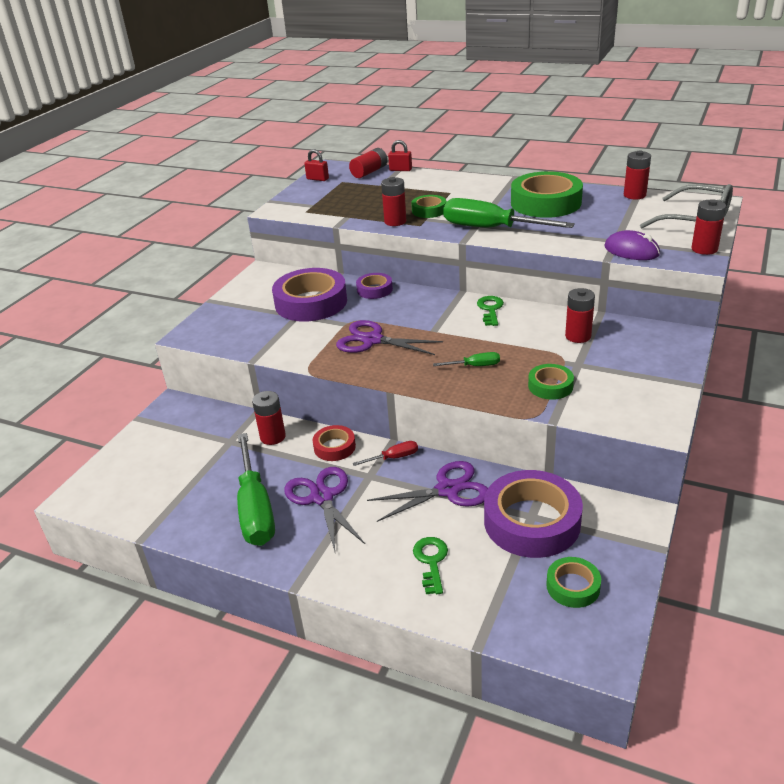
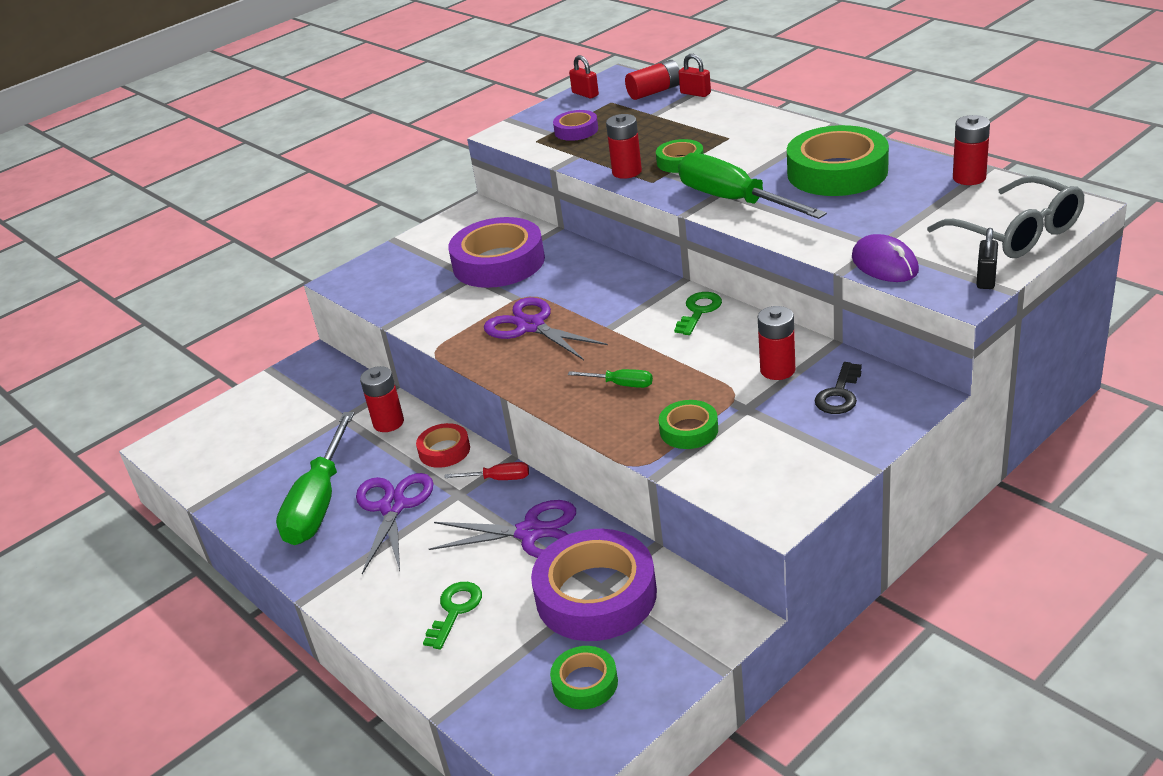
camera: 25 degrees right, 0 degrees up
(374, 290) = (582, 258): purple tape -> purple tape (576, 130)
(633, 343) = (839, 394): none -> black key
(704, 249) = (986, 279): red battery -> black padlock

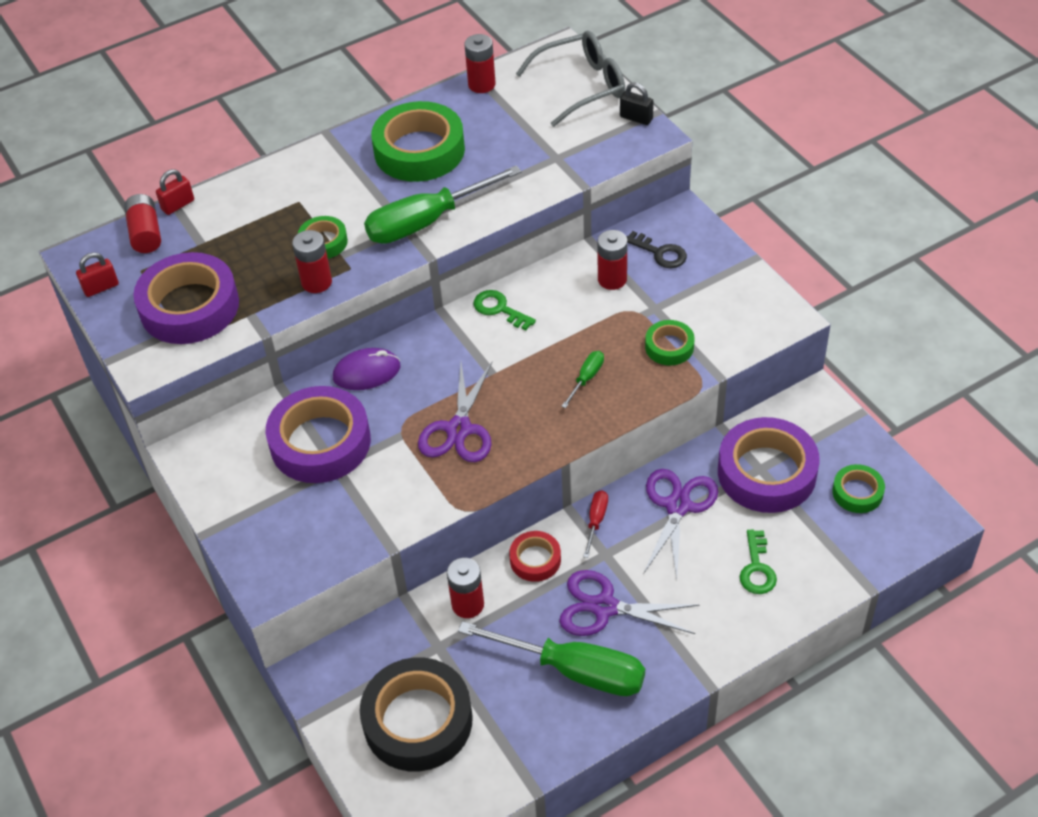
camera: 80 degrees left, 15 degrees up
(267, 425) = (418, 720): none -> black tape
(455, 610) = (757, 568): green key -> green key turned 120 degrees counterclockwise
(531, 326) = (458, 429): purple scissors -> purple scissors turned 45 degrees counterclockwise
(576, 130) = (189, 307): purple tape -> purple tape, size x1.99
(884, 264) = (587, 161): purple mouse -> purple mouse (367, 372)

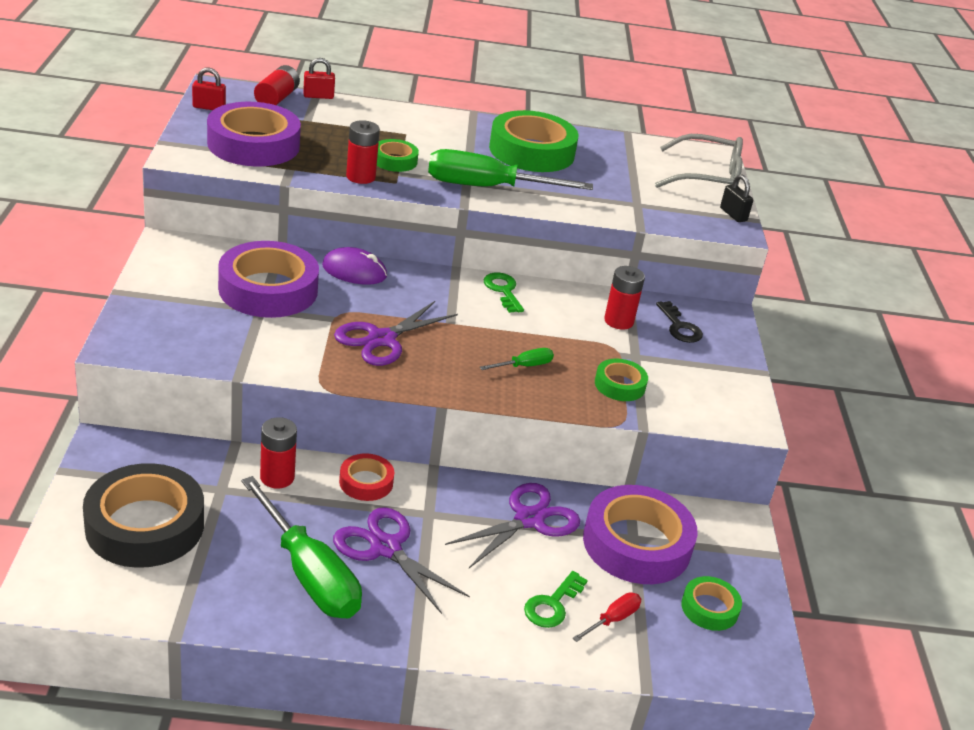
camera: 25 degrees right, 15 degrees down
(481, 84) = (626, 142): red battery -> none
(596, 521) = (447, 488): red screwdriver -> red screwdriver (613, 619)

